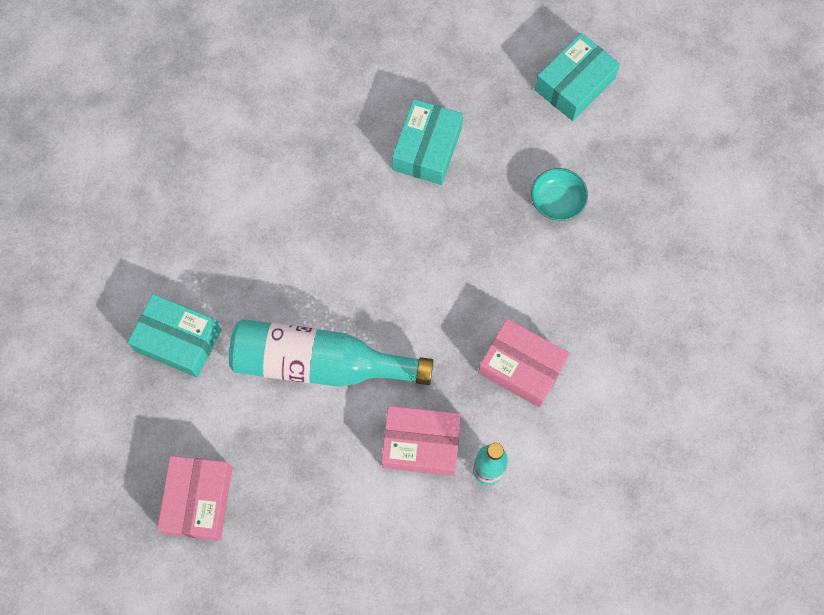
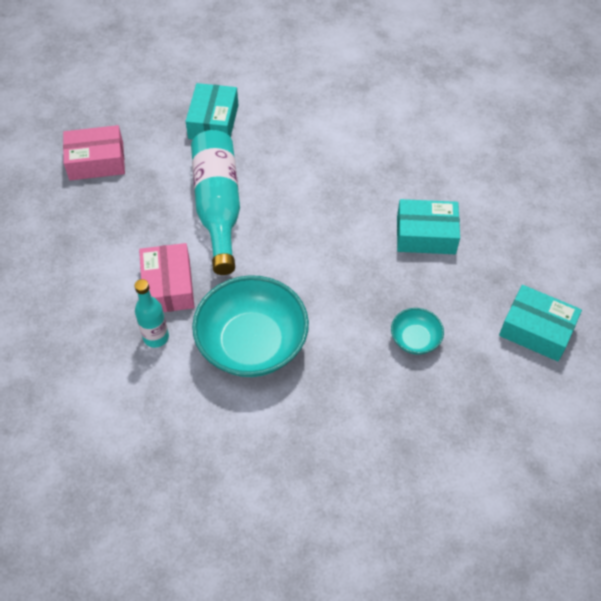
camera: 75 degrees right, 15 degrees down
(521, 367) = (252, 343): pink box -> turquoise bowl

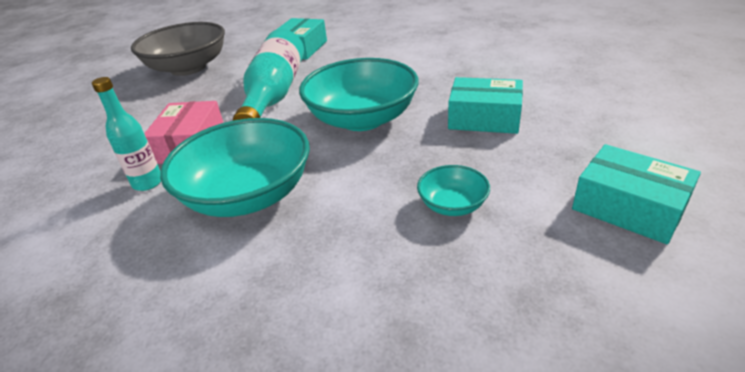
camera: 15 degrees right, 20 degrees down
(96, 161) = (188, 68): pink box -> grey bowl
(318, 241) = (362, 119): none -> turquoise bowl

